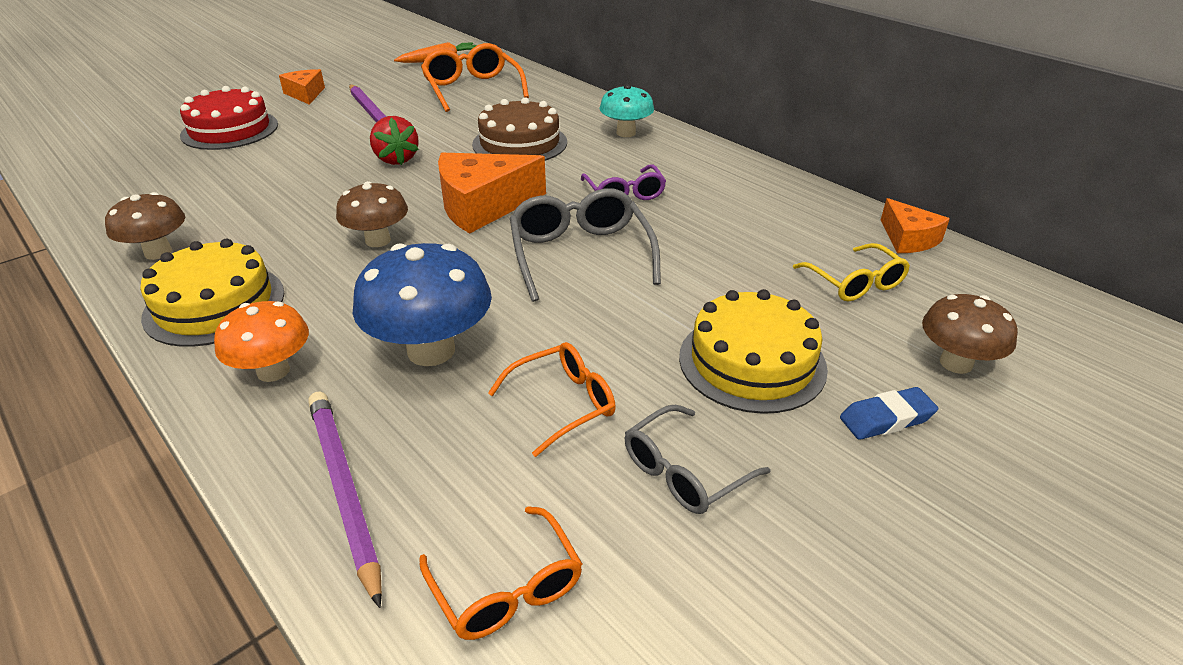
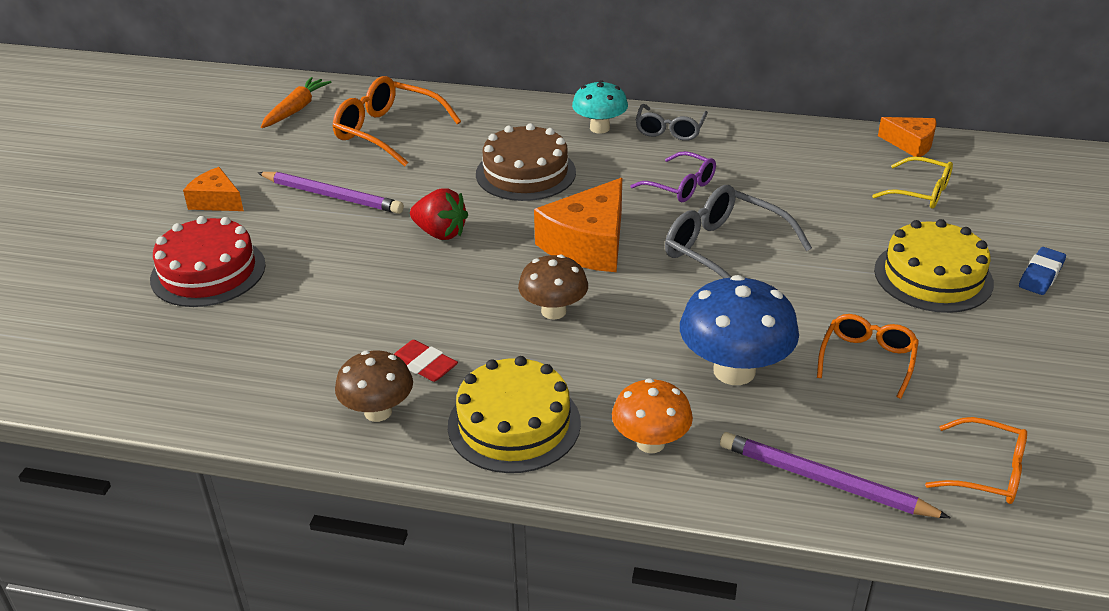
camera: 35 degrees left, 0 degrees up
(236, 237) = (424, 365): none -> red eraser
(684, 472) = (985, 362): grey glasses -> grey glasses (670, 130)
(956, 363) = (1034, 222): brown mushroom -> none

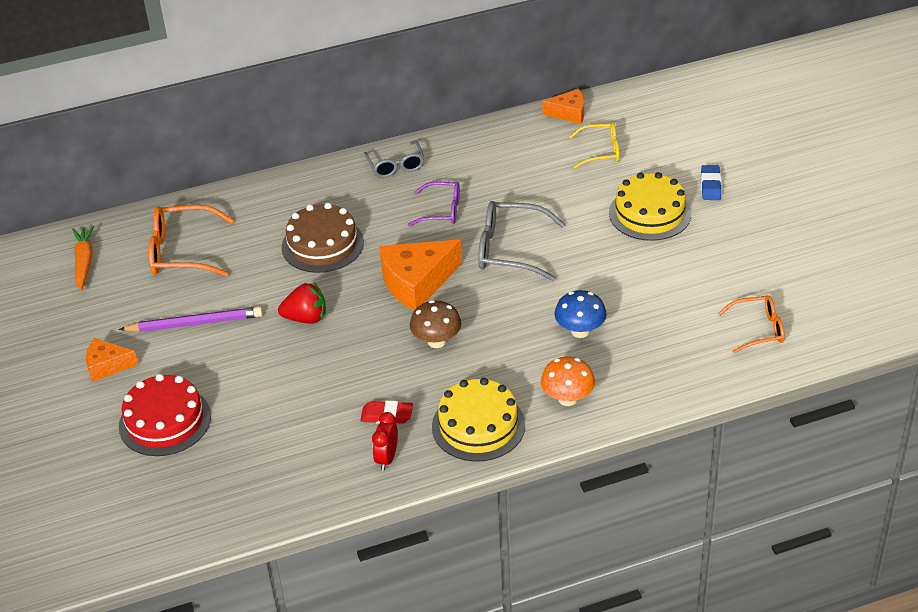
camera: 30 degrees left, 5 degrees up
(378, 412) = (387, 458): brown mushroom -> red clock
(588, 244) = (417, 282): orange cheese -> orange cheese turned 60 degrees clockwise
(599, 128) = (343, 184): turquoise mushroom -> none
(734, 371) = (580, 331): blue mushroom -> blue mushroom, size x0.64
(824, 481) = (679, 375): purple pencil -> none
(867, 359) = (650, 288): orange glasses -> none

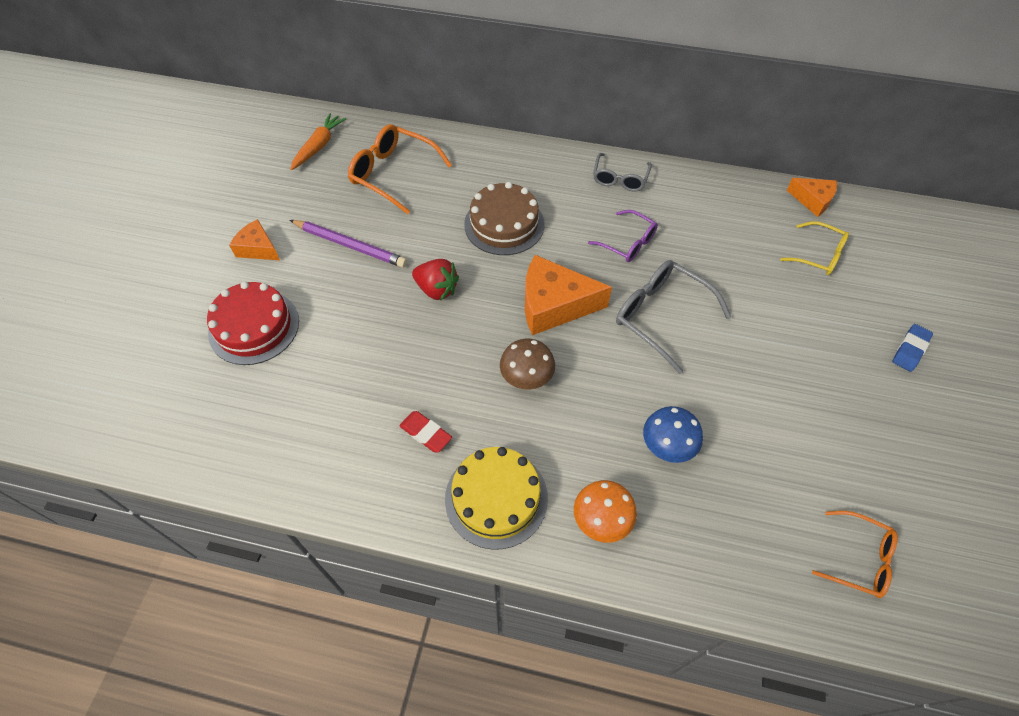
camera: 30 degrees right, 15 degrees up
(387, 458) = (391, 482): red clock -> none
(650, 213) = (825, 348): yellow cake -> none

